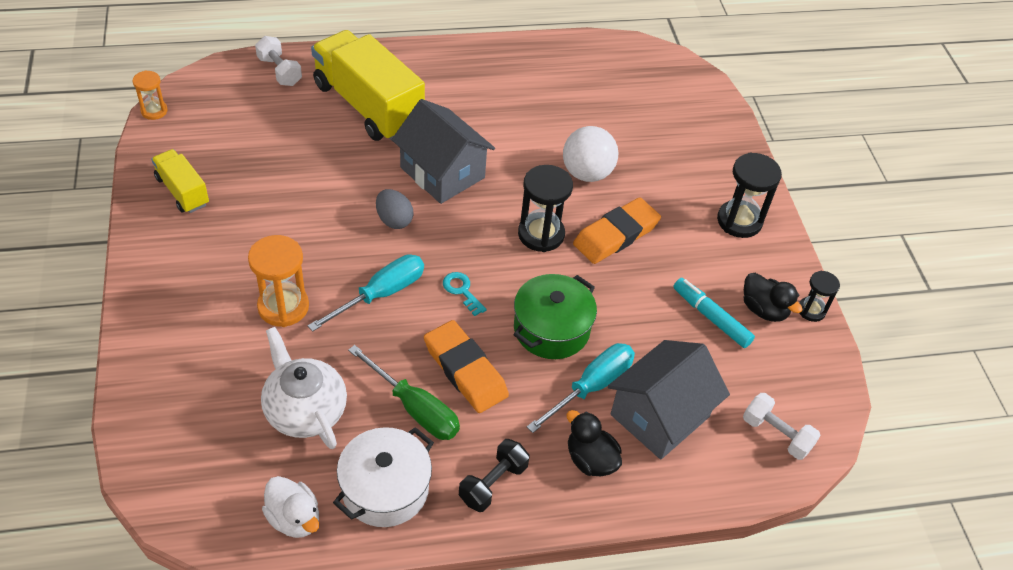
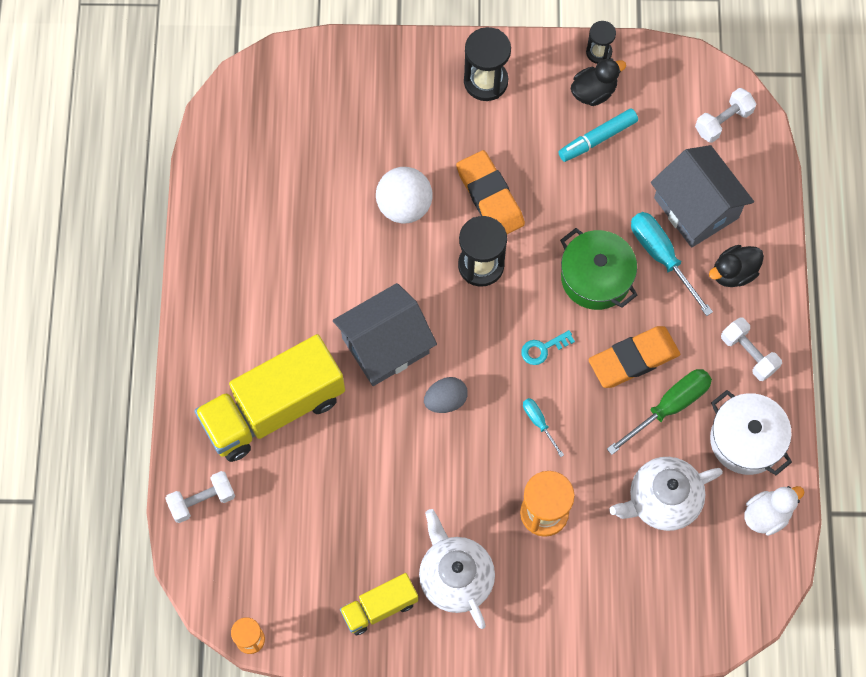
camera: 75 degrees left, 20 degrees up
(213, 243) = (455, 577): none -> white teapot
(381, 294) = (538, 422): turquoise screwdriver -> turquoise screwdriver, size x0.53
(493, 483) = (748, 354): black dumbbell -> white dumbbell

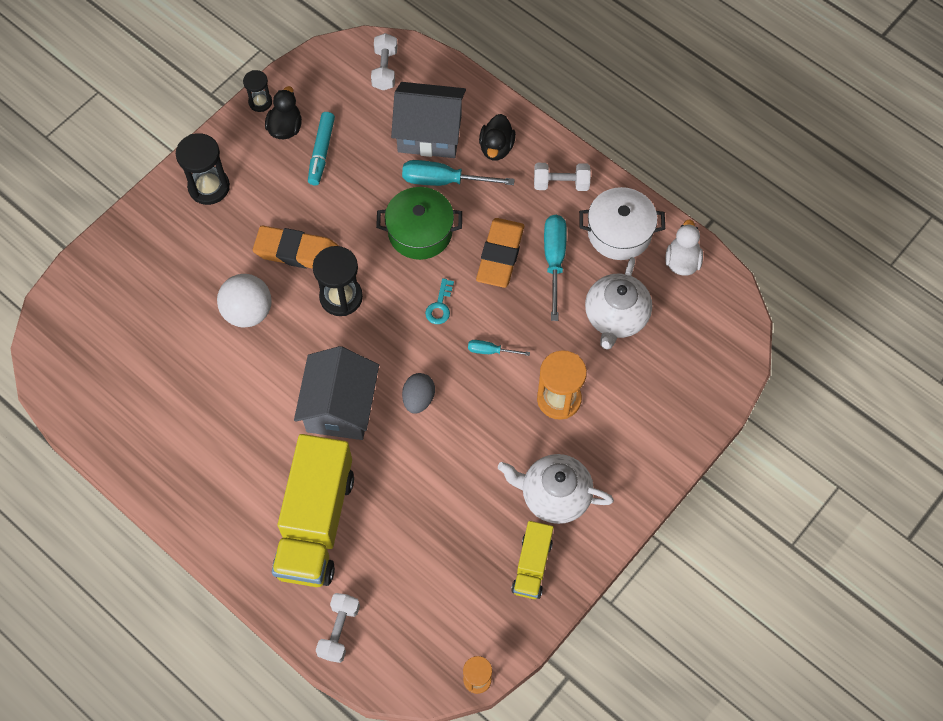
camera: 50 degrees left, 5 degrees down
(669, 407) = (554, 260): green screwdriver -> turquoise screwdriver

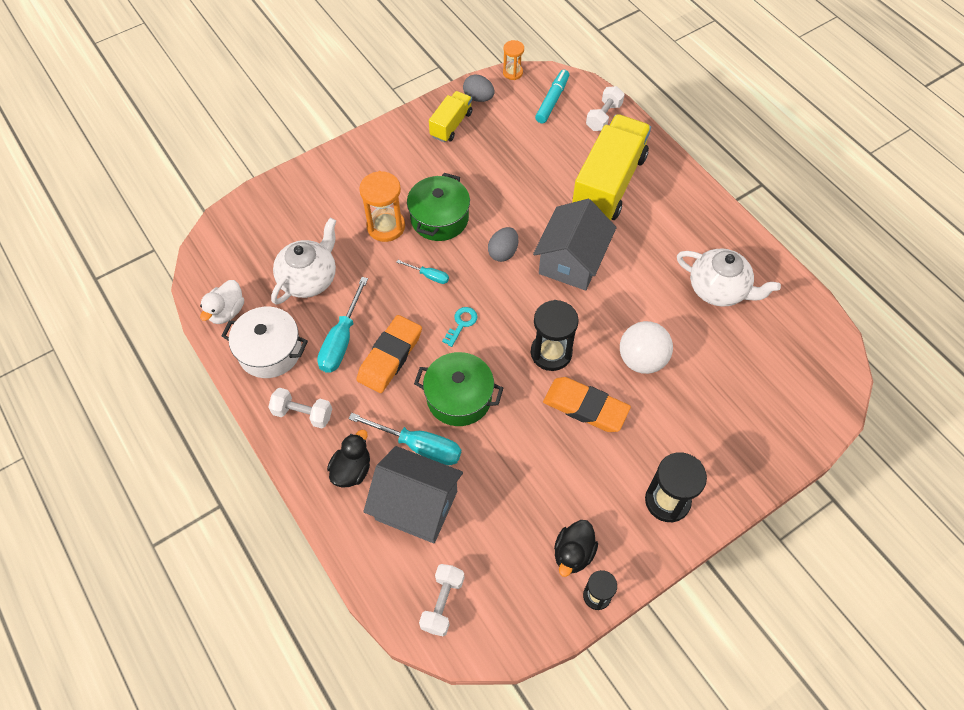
camera: 165 degrees left, 5 degrees down
(321, 152) = (538, 512): turquoise marker -> turquoise marker (552, 101)
(502, 424) = (439, 218): none -> green pot
(510, 621) = (478, 98): none -> grey egg
(554, 495) = (417, 163): white teapot -> white teapot (718, 289)

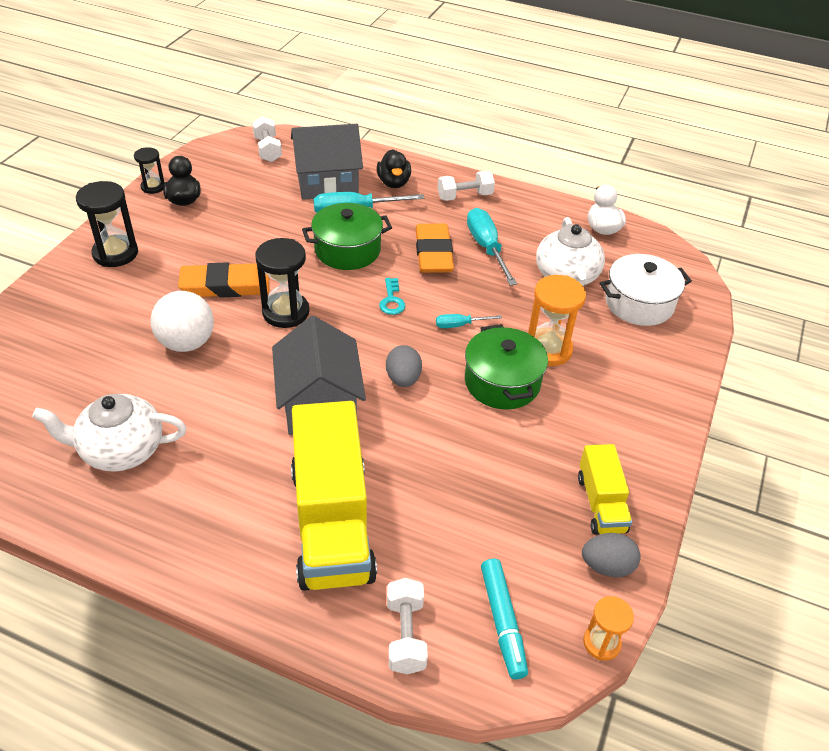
camera: 145 degrees right, 15 degrees down
(270, 351) = (535, 219): white pot -> white pot (639, 303)

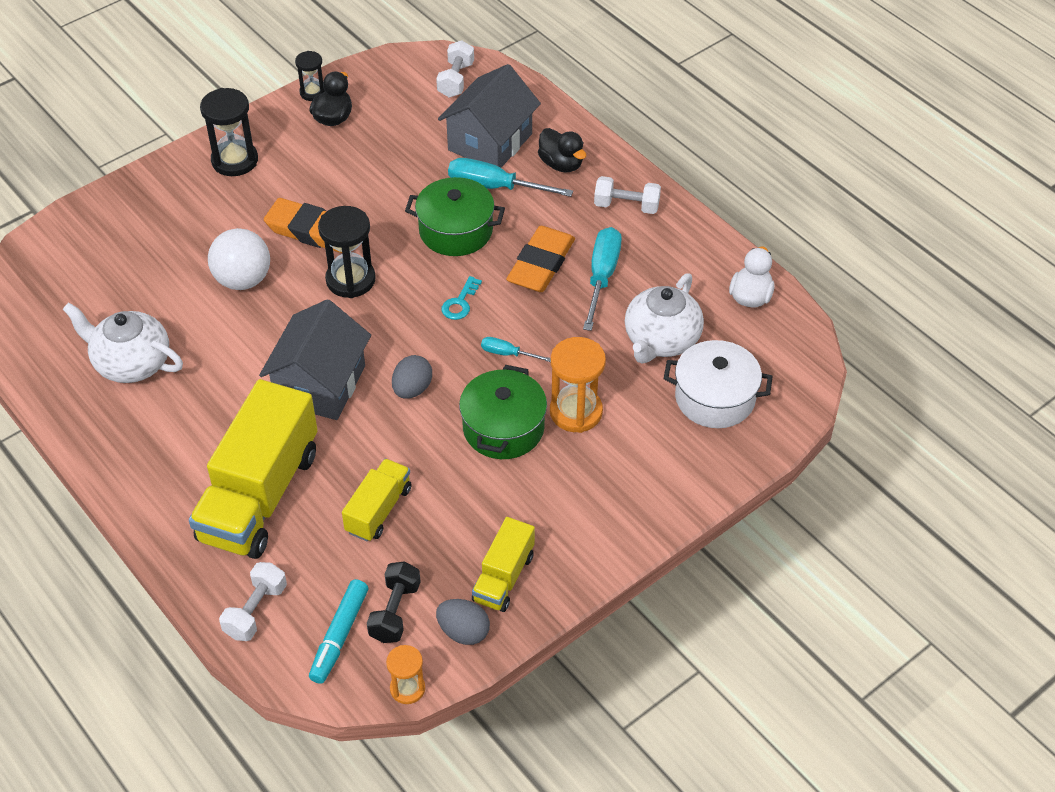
camera: 30 degrees right, 5 degrees up
(327, 183) = (490, 142): grey house -> grey house turned 75 degrees counterclockwise
(394, 183) = (561, 164): black duck -> black duck turned 60 degrees counterclockwise
(451, 490) = (378, 510): none -> yellow truck
(534, 575) = (395, 612): none -> black dumbbell

